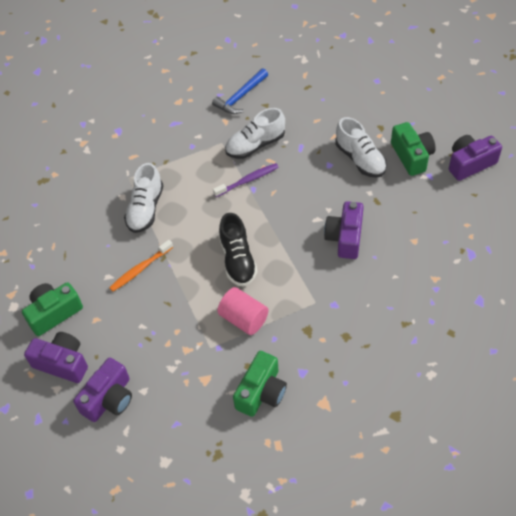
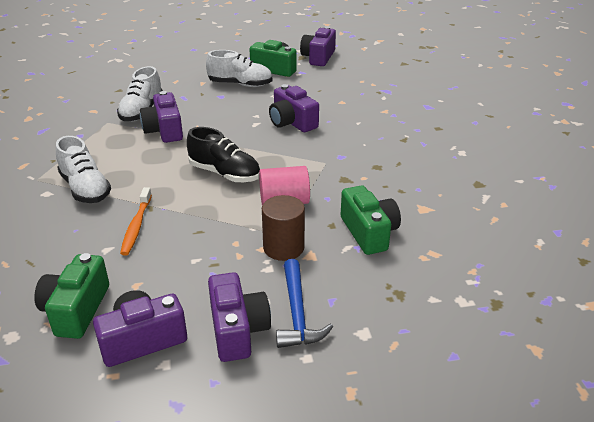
camera: 50 degrees left, 20 degrees down
(198, 359) = (283, 247): none -> brown cylinder
(240, 97) = (89, 94): blue hammer -> blue hammer (297, 313)
(248, 180) = (164, 130): purple toothbrush -> purple camera

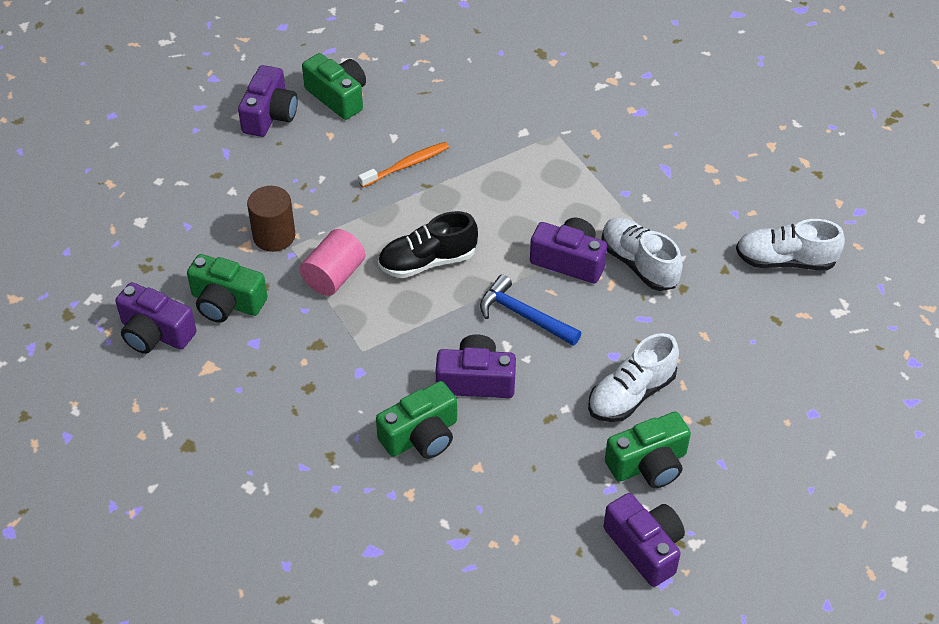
camera: 130 degrees right, 15 degrees up
(85, 188) = (505, 158): white shoe -> white shoe (785, 260)
(136, 226) = (406, 165): orange toothbrush -> orange toothbrush turned 105 degrees clockwise
(238, 330) = (222, 162): purple camera -> purple camera (155, 333)
(297, 313) = (199, 200): blue hammer -> blue hammer (524, 316)
(349, 121) = (421, 436): none -> green camera

